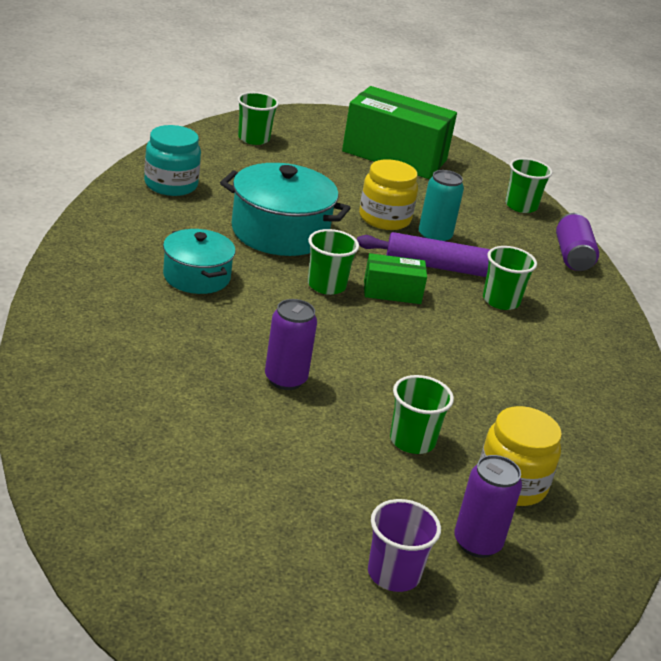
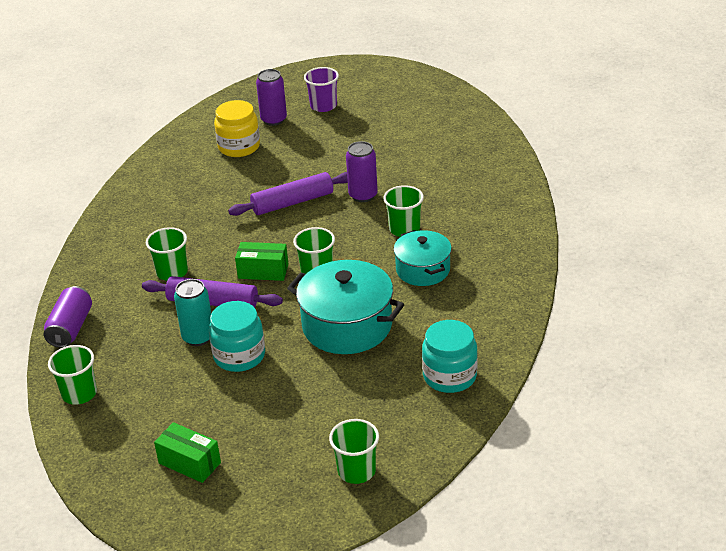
camera: 165 degrees left, 5 degrees up
(384, 218) = (239, 356): yellow jar -> turquoise jar
(386, 377) = (292, 202): none -> purple rolling pin
(394, 156) = (189, 463): green box -> green box, size x0.49
(412, 441) = (290, 165): green cup -> green cup (404, 229)

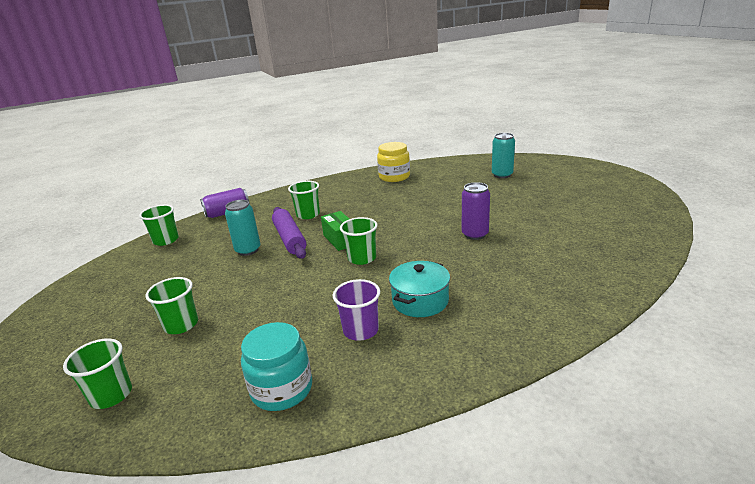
camera: 55 degrees right, 10 degrees down
(189, 463) = (104, 307): green box -> none
(239, 147) = (457, 179): yellow jar -> yellow jar (394, 177)
(239, 356) = (238, 272): turquoise jar -> none
(274, 120) = (502, 175): purple can -> turquoise can
(292, 202) = (428, 216): purple rolling pin -> none
(323, 106) = (545, 180): purple cup -> purple cup (361, 330)
(347, 326) = (310, 299): turquoise pot -> none
(404, 229) = (461, 268): green cup -> green cup (181, 325)

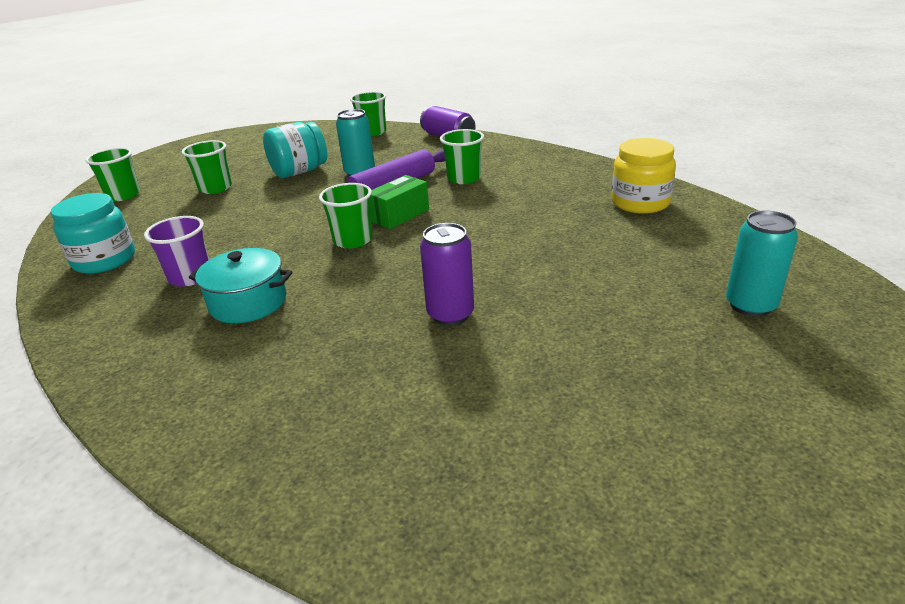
camera: 70 degrees right, 5 degrees up
(205, 277) = (299, 172): none -> turquoise jar

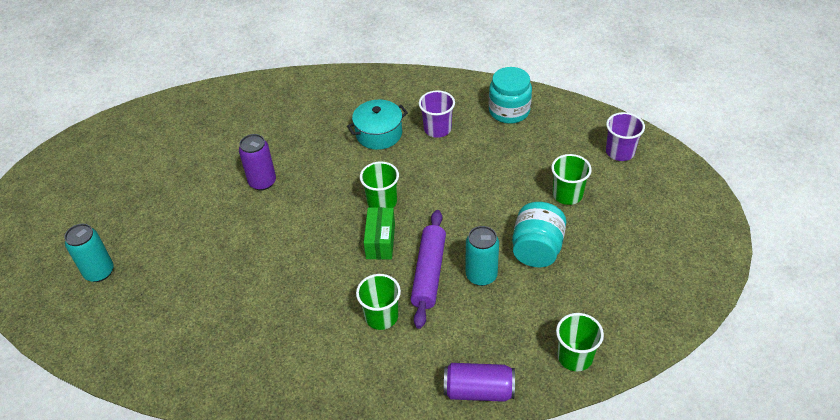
camera: 140 degrees right, 15 degrees up
(123, 195) = (620, 152): green cup -> purple cup
(640, 203) = (206, 356): yellow jar -> none

